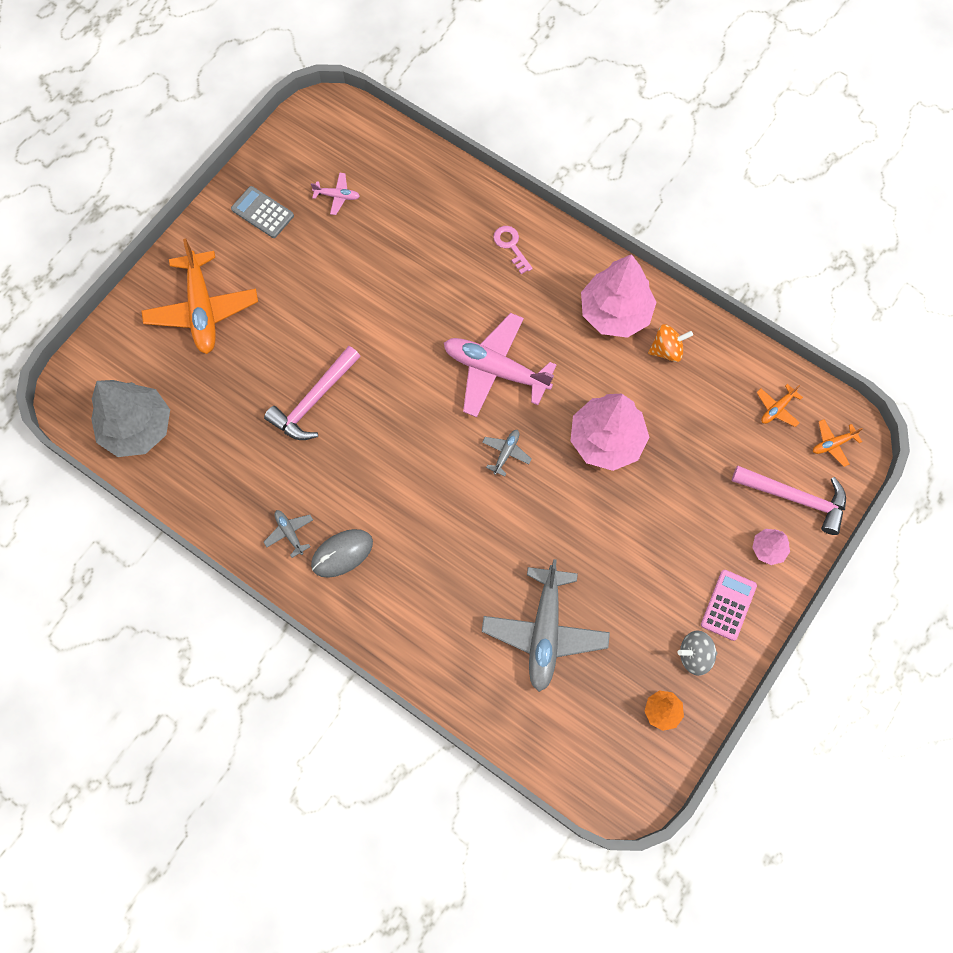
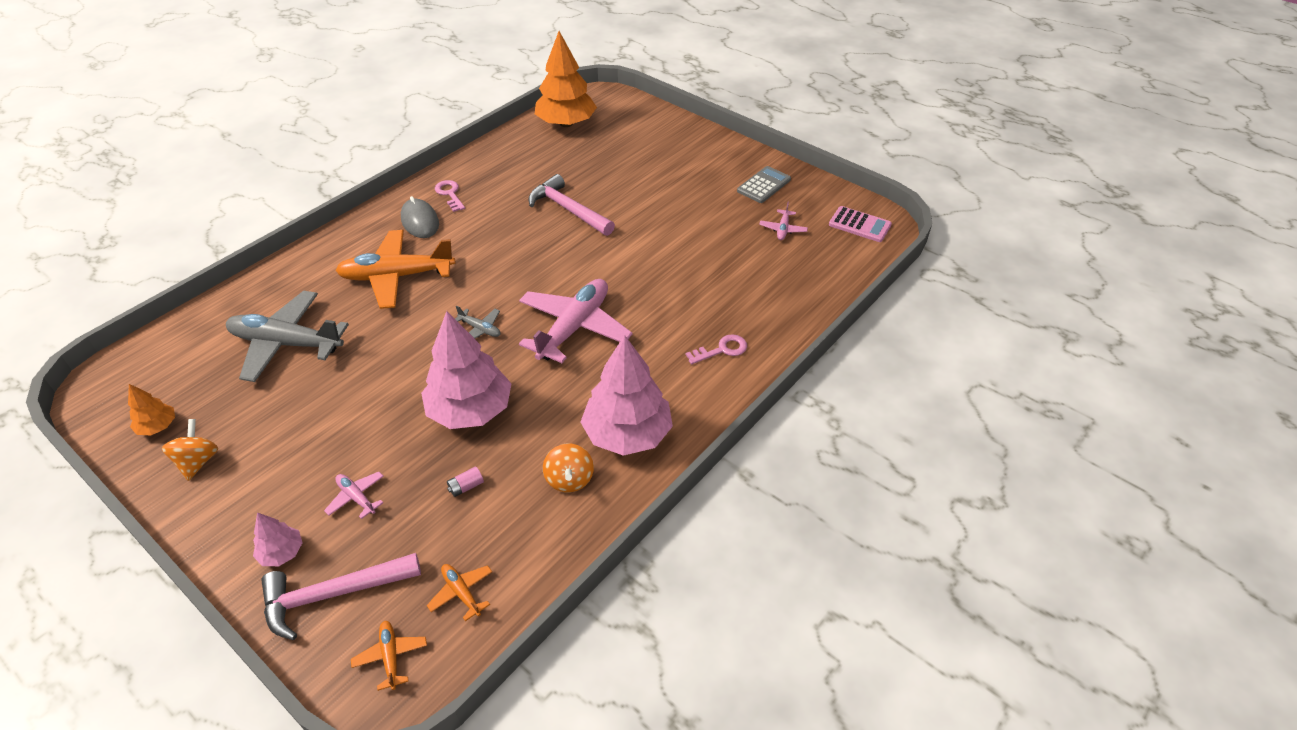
camera: 95 degrees right, 25 degrees down
(137, 428) = (566, 123): grey tree -> orange tree
(202, 309) = (667, 153): orange plane -> orange plane (397, 276)
(289, 533) = (450, 194): grey plane -> pink key
(685, 426) = (466, 487): none -> pink battery
(694, 655) = (198, 461): grey spinning top -> orange spinning top
(709, 508) = (356, 497): none -> pink plane
(728, 605) = (236, 501): pink calculator -> pink calculator (859, 225)
(795, 498) = (333, 594): pink hammer -> pink hammer turned 45 degrees clockwise

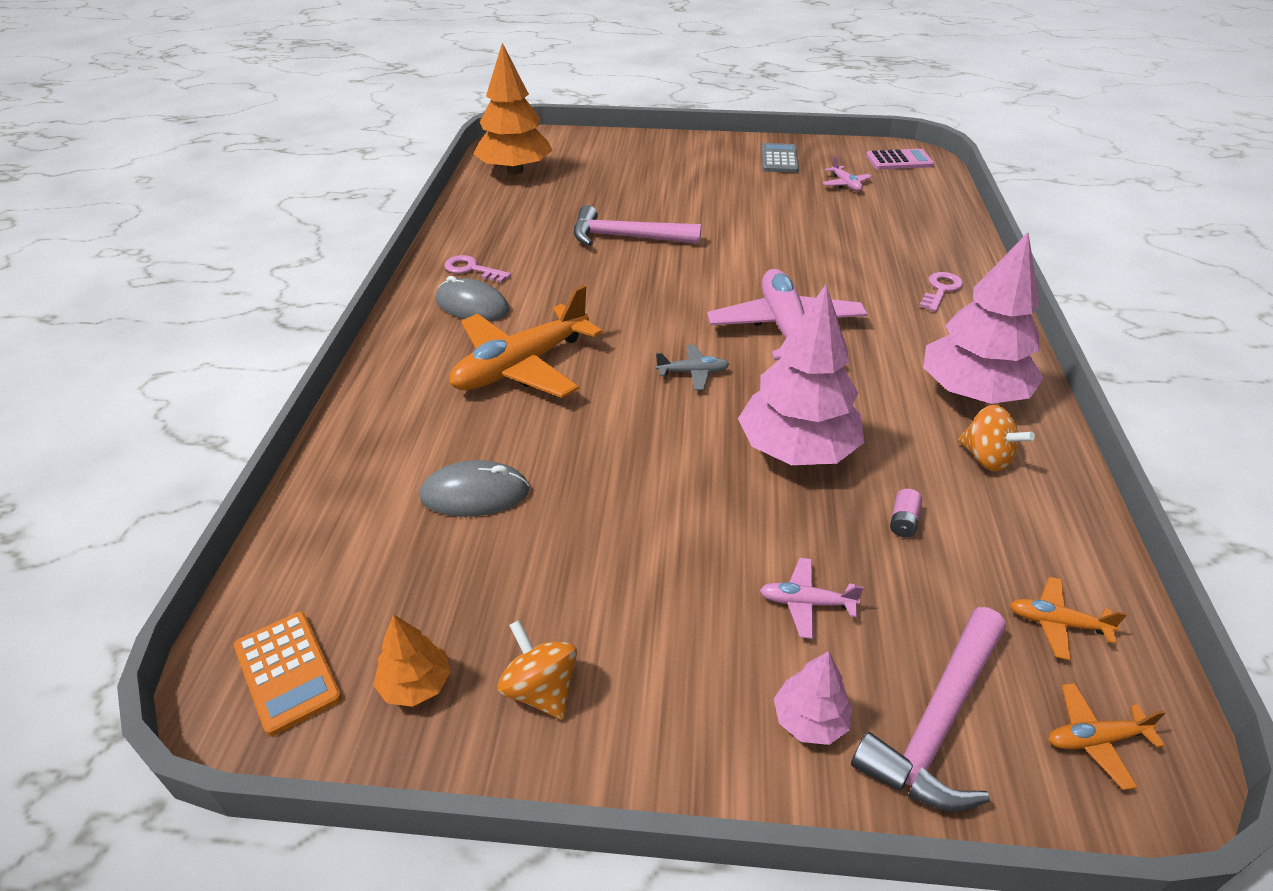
camera: 35 degrees left, 5 degrees down
(122, 389) = (287, 672): none -> orange calculator
(286, 343) = (475, 494): grey plane -> grey mouse
(391, 656) = (1095, 739): orange plane -> orange plane turned 45 degrees counterclockwise

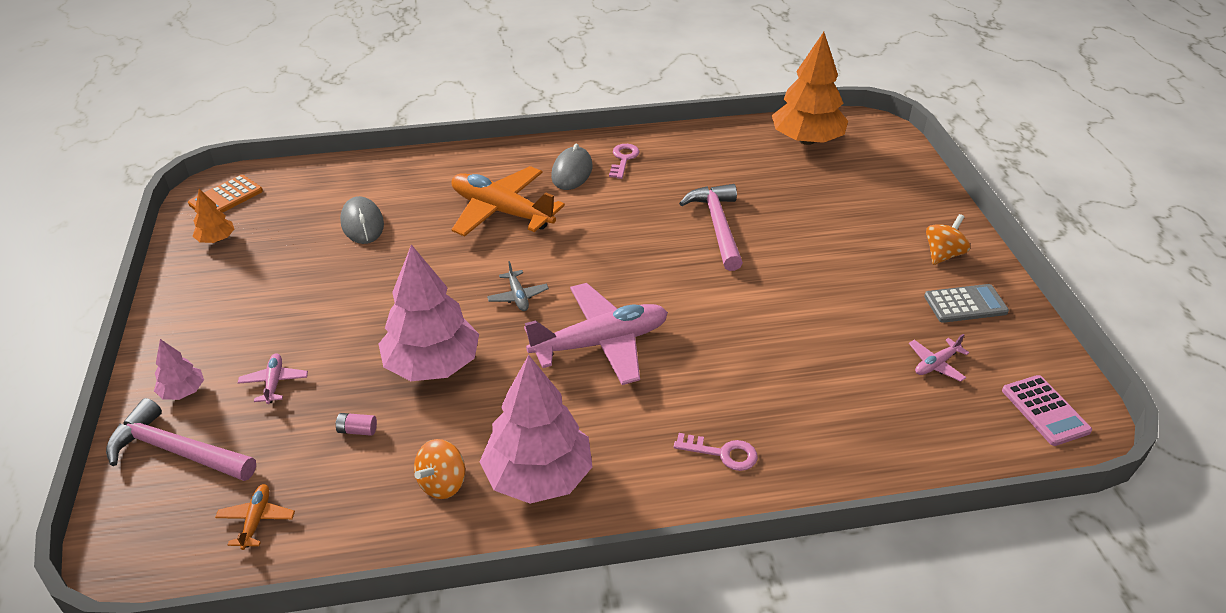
camera: 75 degrees right, 0 degrees up
(541, 689) = (211, 282): orange spinning top -> orange spinning top (943, 255)
(1095, 739) = (156, 533): orange plane -> none

